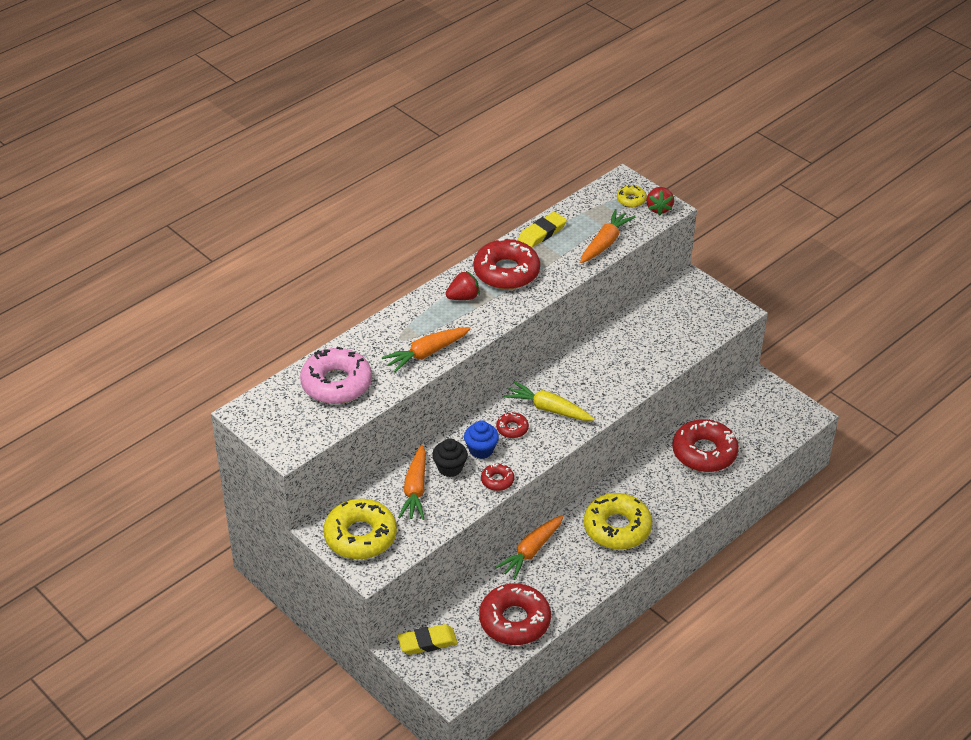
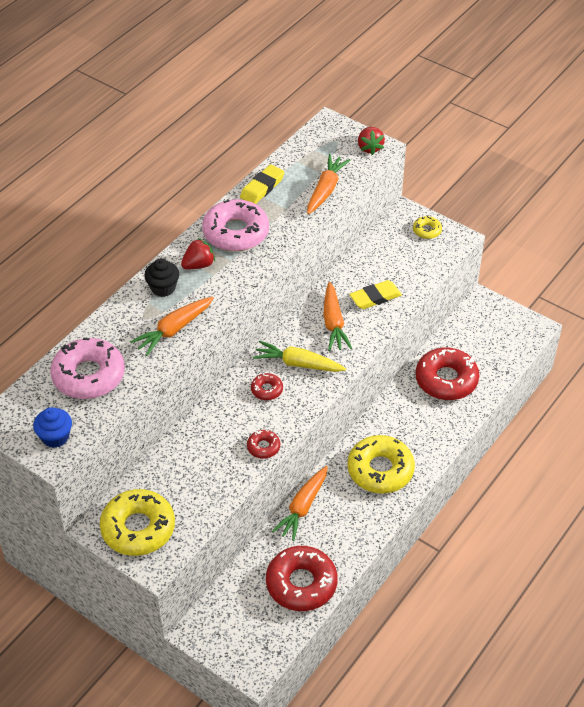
camera: 10 degrees left, 5 degrees up
(415, 489) = (184, 469): orange carrot -> orange carrot (333, 323)
(427, 642) = (220, 621): yellow eraser -> yellow eraser (375, 297)
(450, 468) = (214, 440): black cupcake -> black cupcake (163, 288)
(481, 450) = (240, 417): blue cupcake -> blue cupcake (55, 437)
(506, 272) = (236, 232): red donut -> pink donut
(631, 200) = (341, 142): yellow donut -> yellow donut (427, 230)

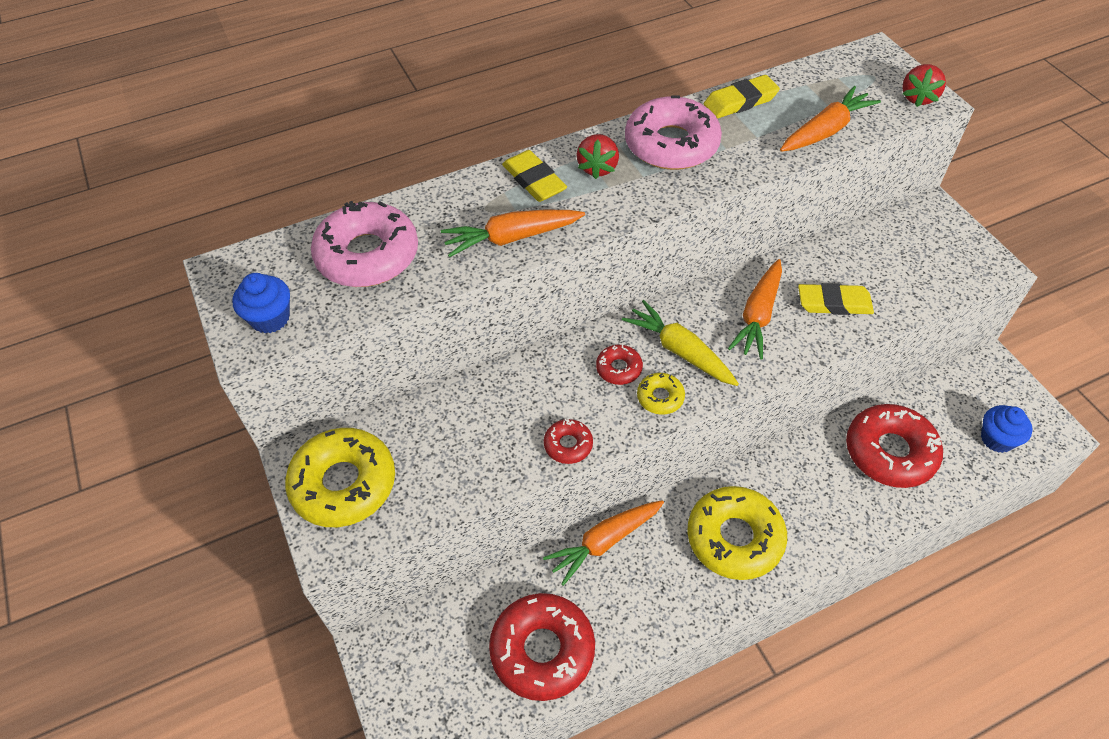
camera: 30 degrees right, 5 degrees up
(163, 288) = (534, 180): black cupcake -> yellow eraser
(198, 265) = (598, 168): red strawberry -> red strawberry turned 105 degrees clockwise
(427, 230) = (953, 242): yellow donut -> yellow donut (660, 397)
(504, 346) = (997, 439): none -> blue cupcake

